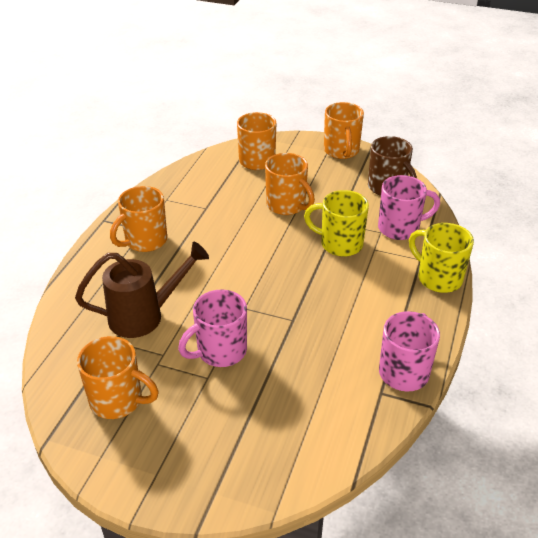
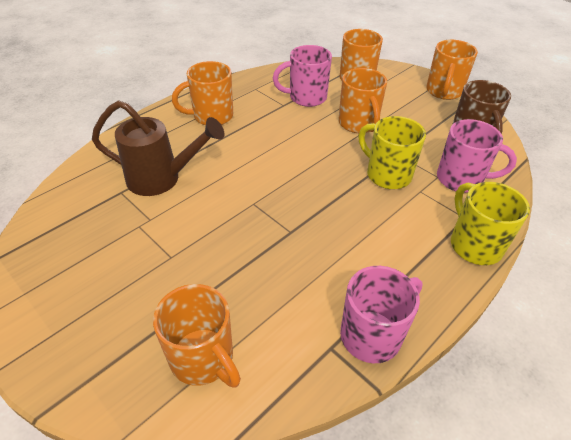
camera: 25 degrees right, 5 degrees up
(118, 400) = (80, 246): orange mug -> orange mug (203, 358)
(220, 351) = (201, 236): pink mug -> pink mug (306, 97)

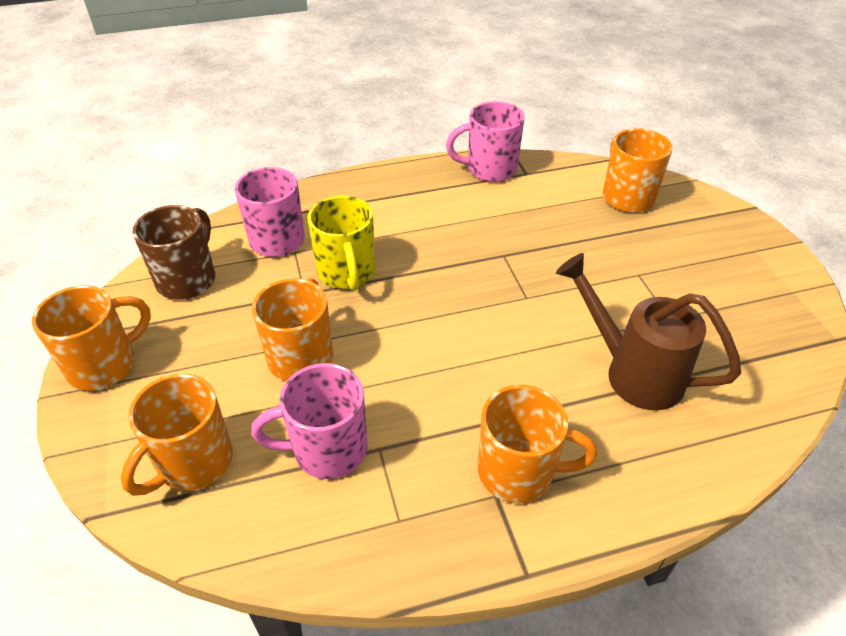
camera: 150 degrees left, 0 degrees up
(306, 97) = (327, 449): pink mug -> pink mug turned 150 degrees clockwise
(474, 245) = (344, 188): yellow mug -> none

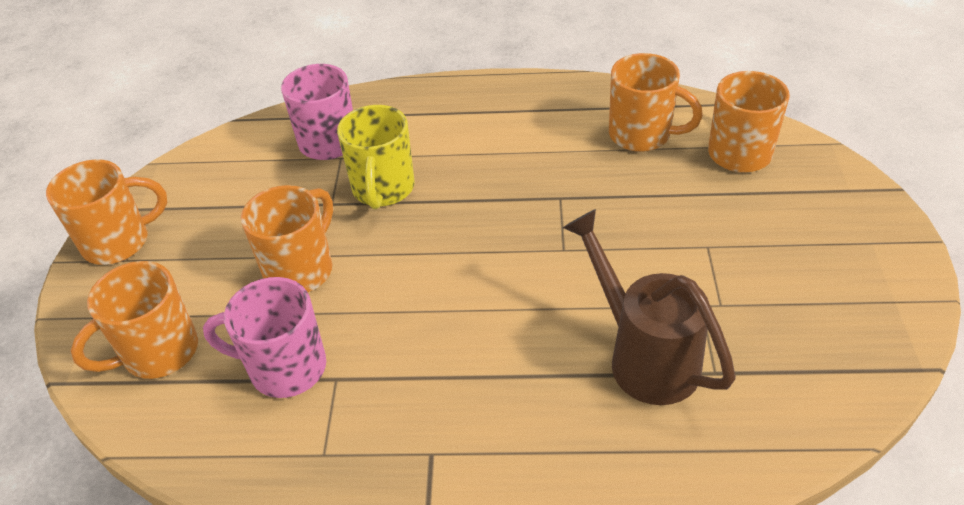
camera: 20 degrees right, 0 degrees up
(188, 279) = (226, 169): brown mug -> none
(489, 169) = (590, 96): pink mug -> none
(518, 472) = (465, 435): orange mug -> orange mug (642, 135)

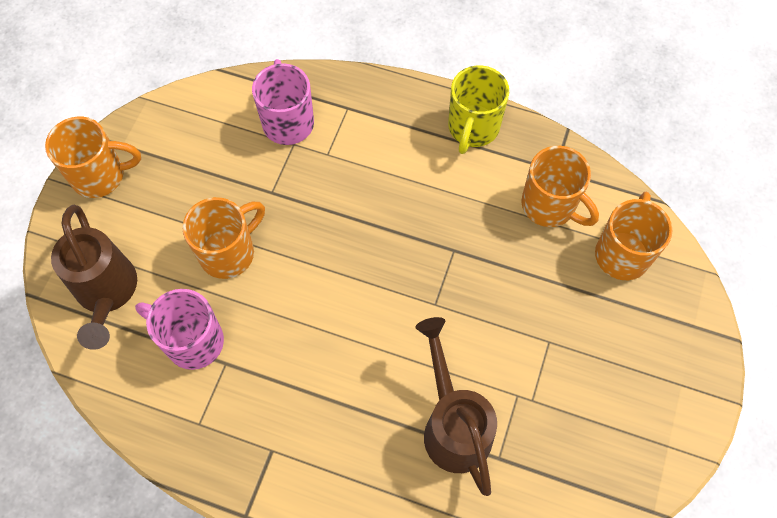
camera: 15 degrees right, 20 degrees up
(158, 352) = (107, 294): orange mug -> brown watering can
(383, 189) = (316, 191): yellow mug -> yellow mug (473, 128)

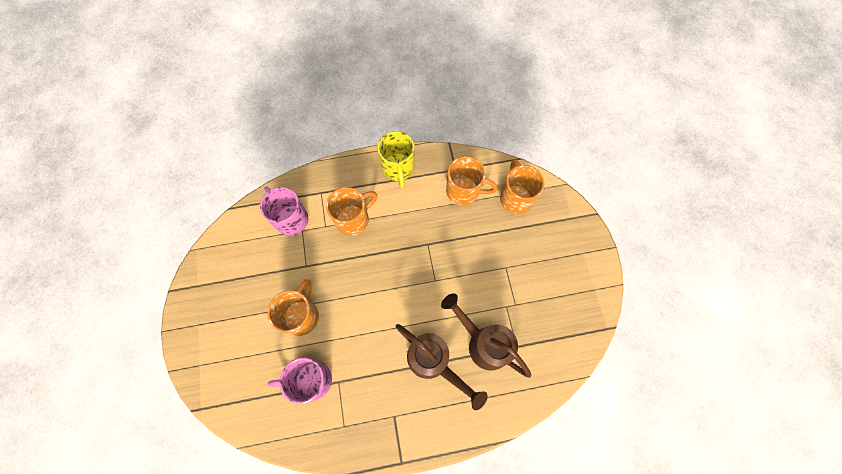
camera: 30 degrees left, 5 degrees up
(100, 175) = (194, 312): orange mug -> orange mug (353, 219)
(107, 294) = (243, 382): brown watering can -> brown watering can (434, 363)

